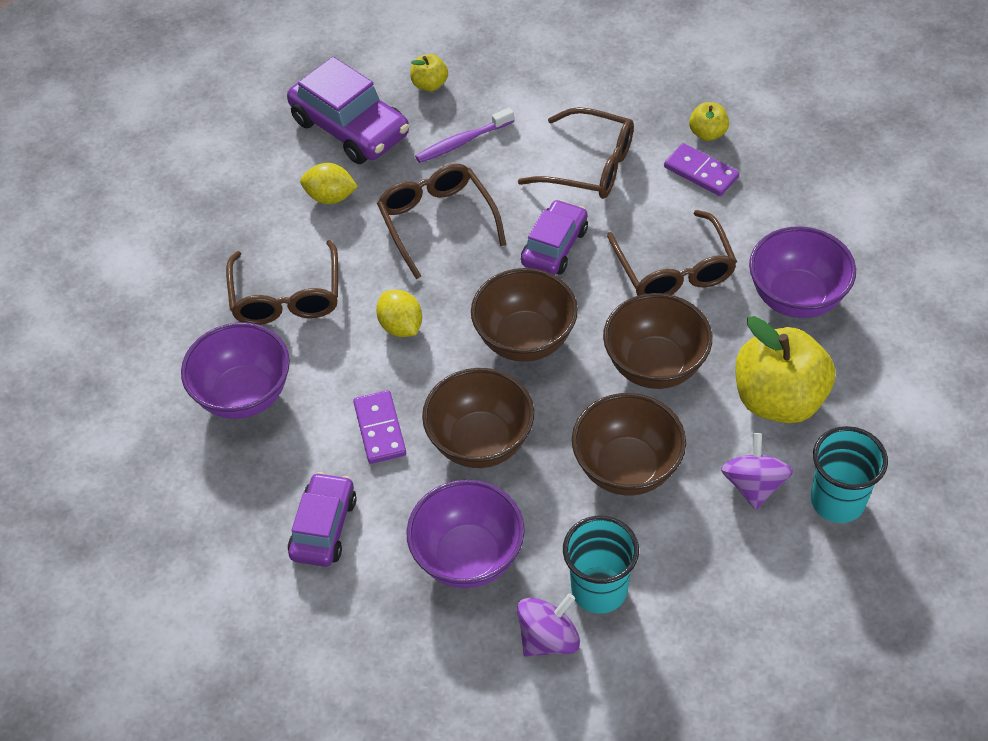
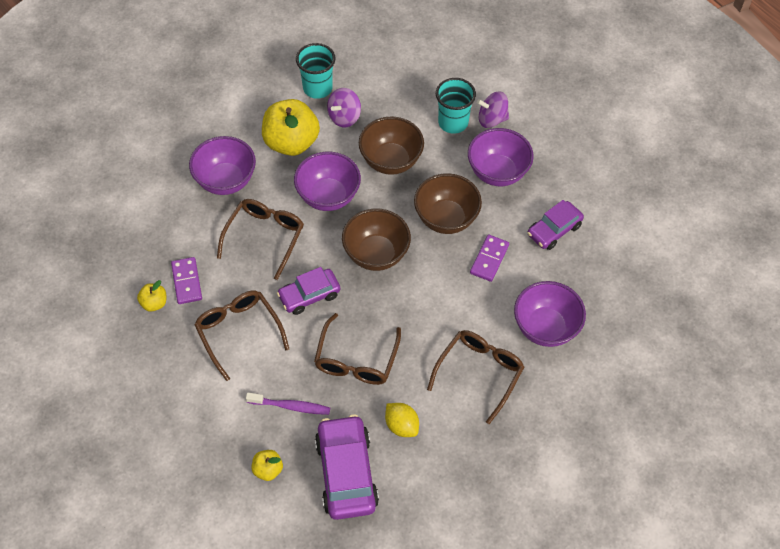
camera: 145 degrees left, 5 degrees up
(401, 326) = (432, 308): yellow lemon -> none
(655, 366) = (328, 196): brown bowl -> purple bowl

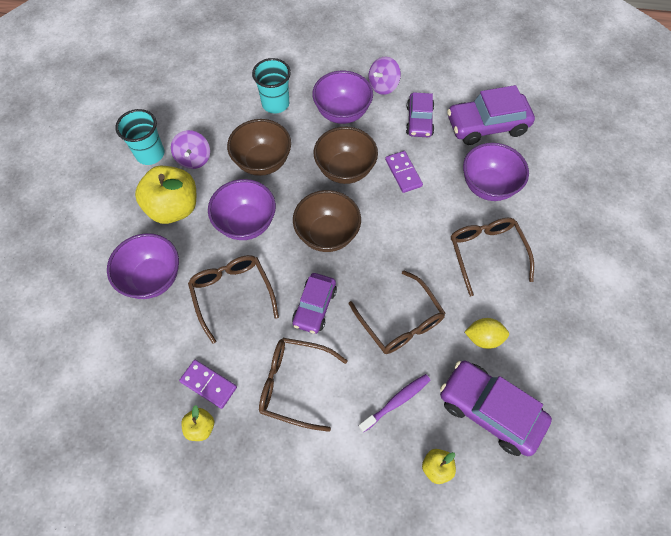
camera: 45 degrees left, 5 degrees up
(492, 119) = (298, 82): purple spinning top -> purple spinning top (383, 86)
(608, 281) = (486, 125): none -> purple car

